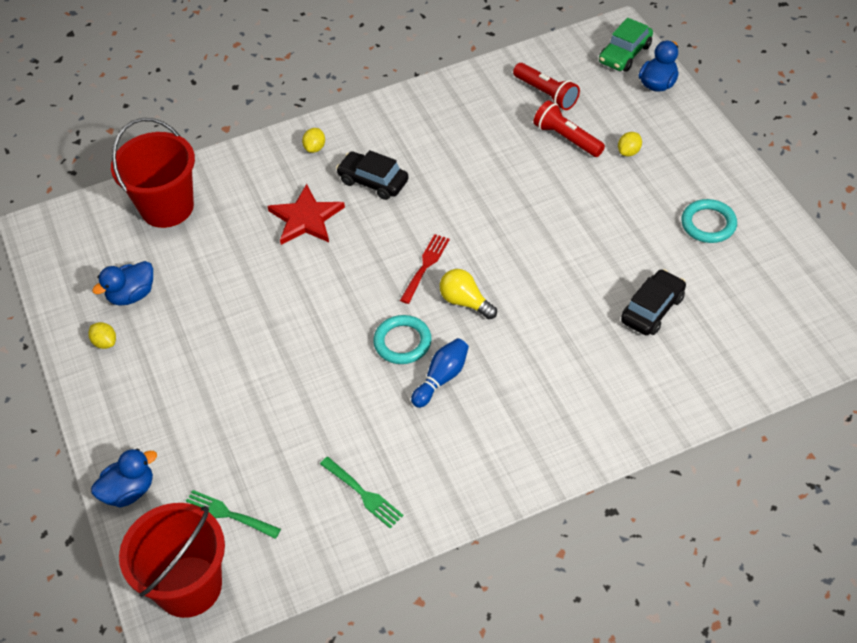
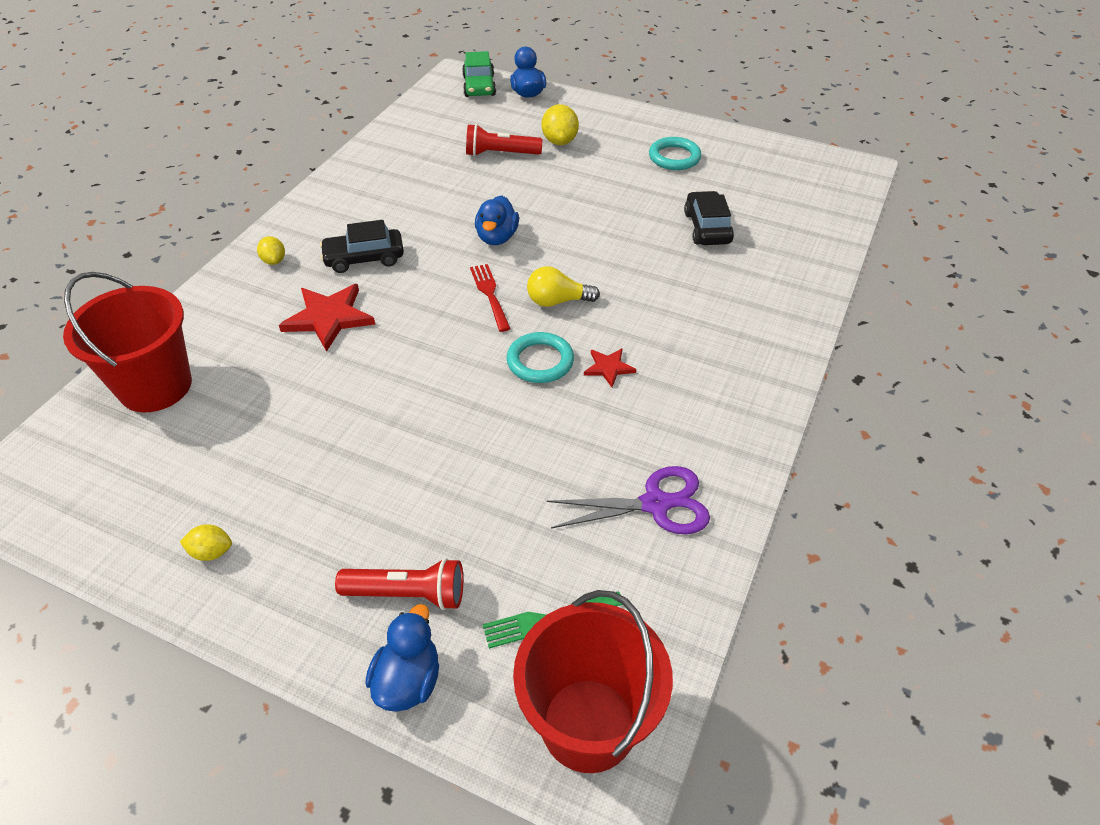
camera: 45 degrees left, 5 degrees down
(132, 295) = (197, 487): blue duck -> blue duck (497, 237)
(363, 494) = (656, 504): green fork -> purple scissors
(441, 378) = (608, 368): blue bowling pin -> red star
(546, 94) = (447, 134): red flashlight -> red flashlight (407, 594)
(629, 152) = (559, 141): yellow lemon -> yellow lemon, size x1.64

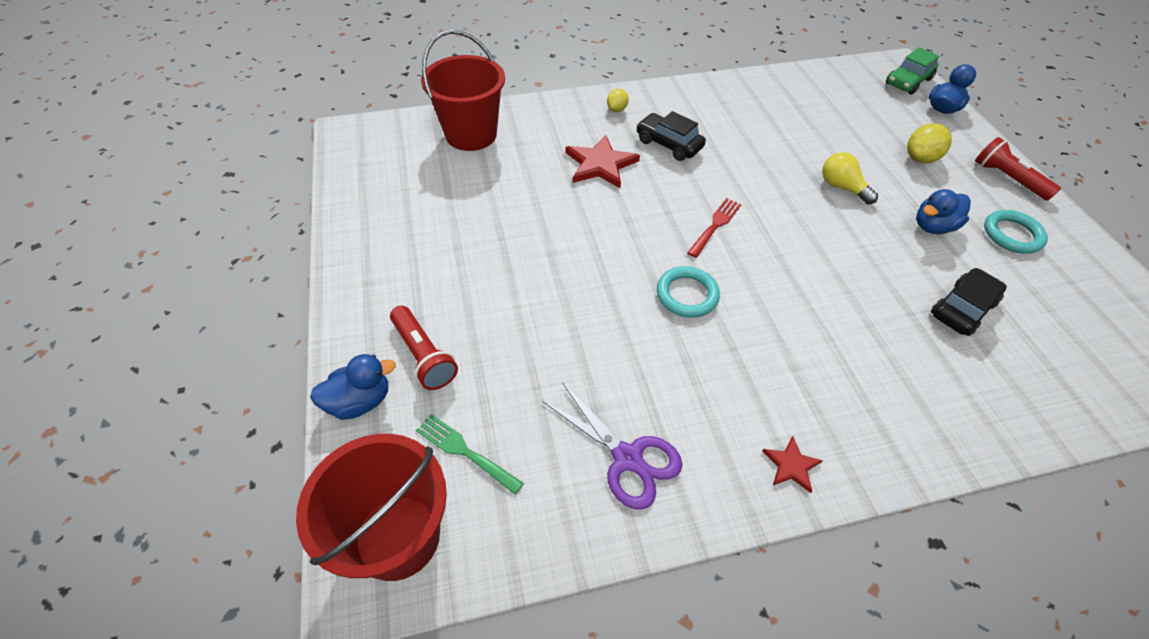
camera: 50 degrees right, 5 degrees up
(211, 552) = (380, 241): yellow lemon -> none
(497, 237) = (773, 192): blue duck -> blue duck (932, 226)
(500, 154) = (857, 138): red flashlight -> red flashlight (1007, 179)
(557, 301) = (756, 266): yellow light bulb -> yellow light bulb (842, 187)
(608, 368) = (728, 340): red star -> red star (791, 465)

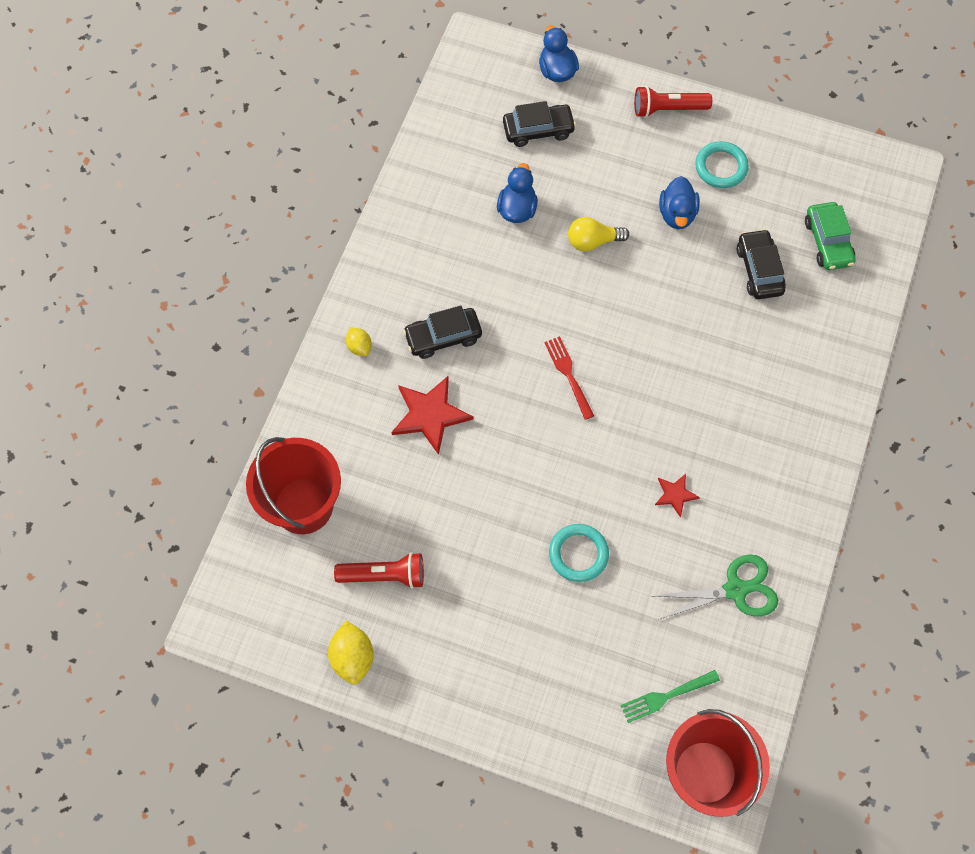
camera: 55 degrees left, 15 degrees up
(360, 401) = (576, 752): blue duck -> blue duck (517, 209)
(424, 355) = (561, 684): red flashlight -> red flashlight (384, 575)
(628, 458) = (735, 590): purple scissors -> green scissors
(687, 295) = (625, 451): turquoise ring -> turquoise ring (578, 554)
(791, 465) = (802, 489): red star -> red star (675, 495)
(885, 119) = (538, 130): none -> black car
(908, 81) = (502, 62): green car -> green car (828, 242)
(920, 158) = (602, 150): yellow lemon -> yellow lemon (353, 657)

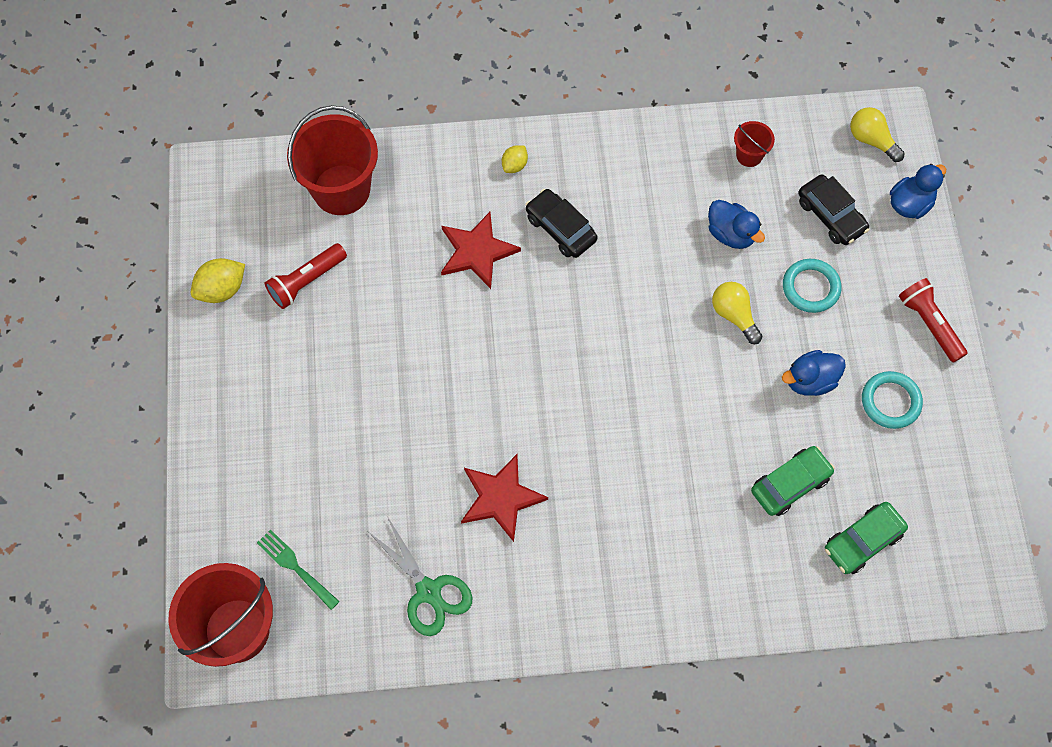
camera: 65 degrees right, 0 degrees up
(384, 575) = (306, 281): red flashlight -> red flashlight turned 75 degrees clockwise
(450, 162) = (749, 155): none -> red bucket
(485, 69) = (871, 140): none -> yellow light bulb
(517, 209) = (731, 234): blue duck -> blue duck turned 60 degrees clockwise
(568, 374) = (578, 352): red fork -> none
(578, 554) = (400, 434): turquoise ring -> turquoise ring (810, 287)
(675, 495) = (500, 498): red star -> red star, size x1.87
(759, 270) = (790, 484): black car -> green car

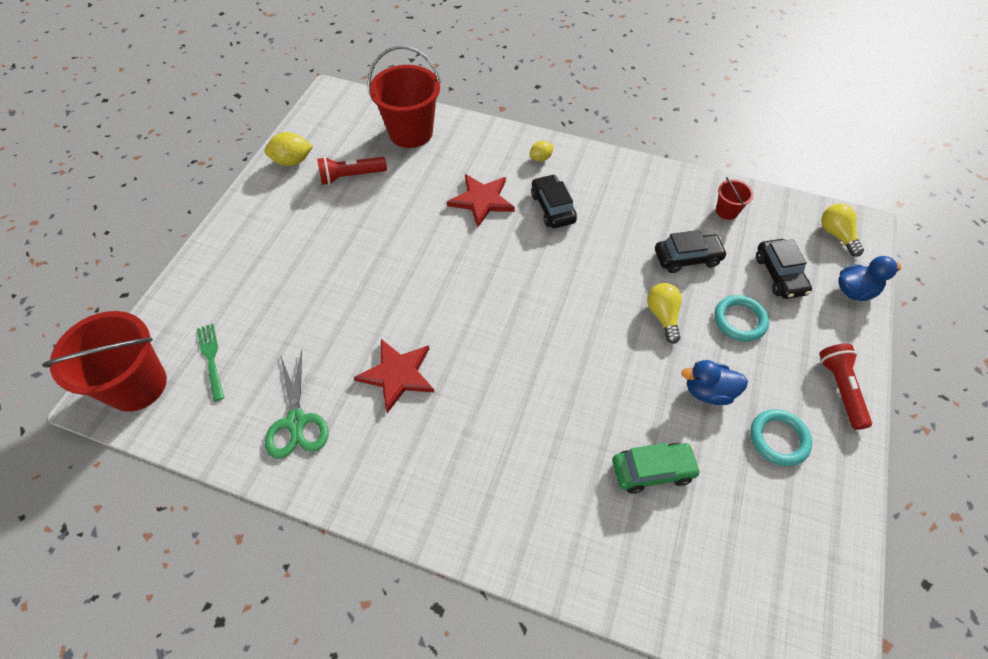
camera: 25 degrees right, 10 degrees down
(731, 234) = (687, 258): blue duck -> black car
(862, 541) = (702, 553): green car -> none

